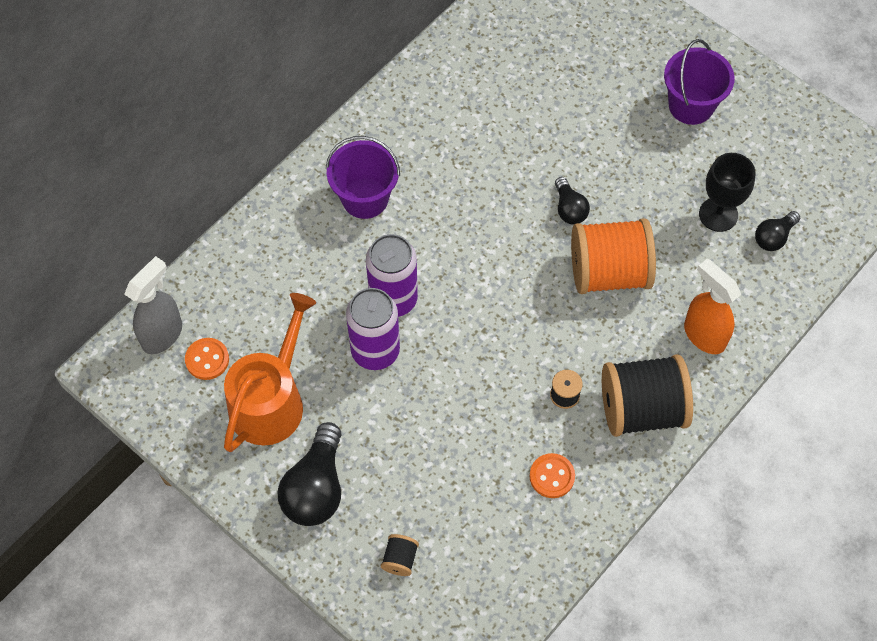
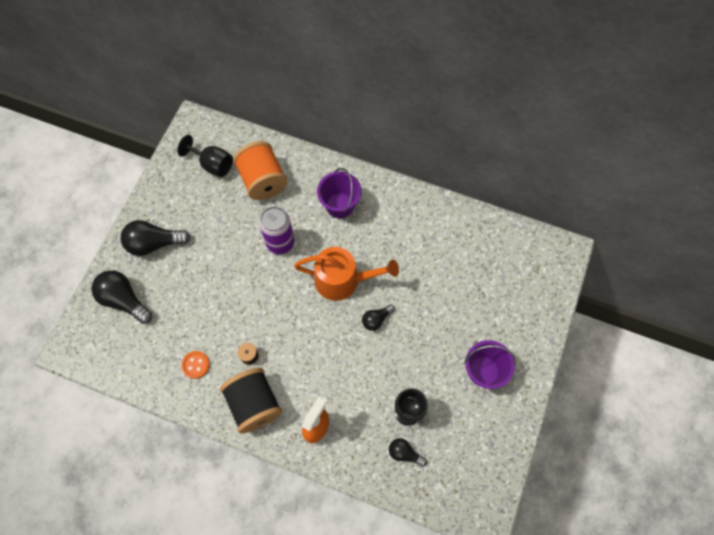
camera: 70 degrees right, 5 degrees up
(163, 334) = (220, 138): grey spray bottle -> none
(207, 359) = (212, 164): orange button -> black goblet
(271, 400) = (198, 203): orange watering can -> orange watering can (343, 280)
(375, 351) = (244, 244): purple can -> none
(400, 559) = (124, 300): black spool -> black light bulb
(609, 272) = (340, 356): orange spool -> orange spool (263, 180)

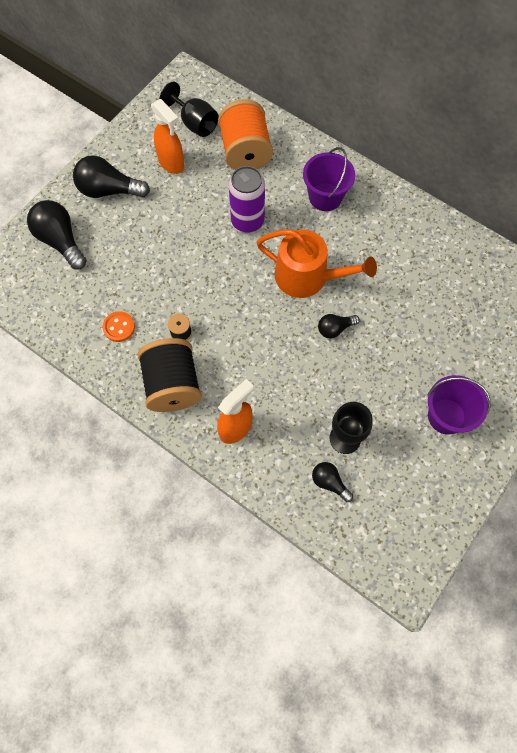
camera: 15 degrees right, 0 degrees up
(202, 206) = (171, 163): none -> orange spray bottle

